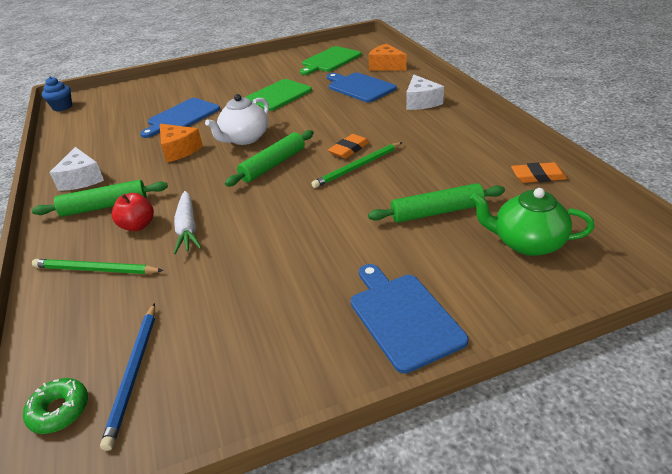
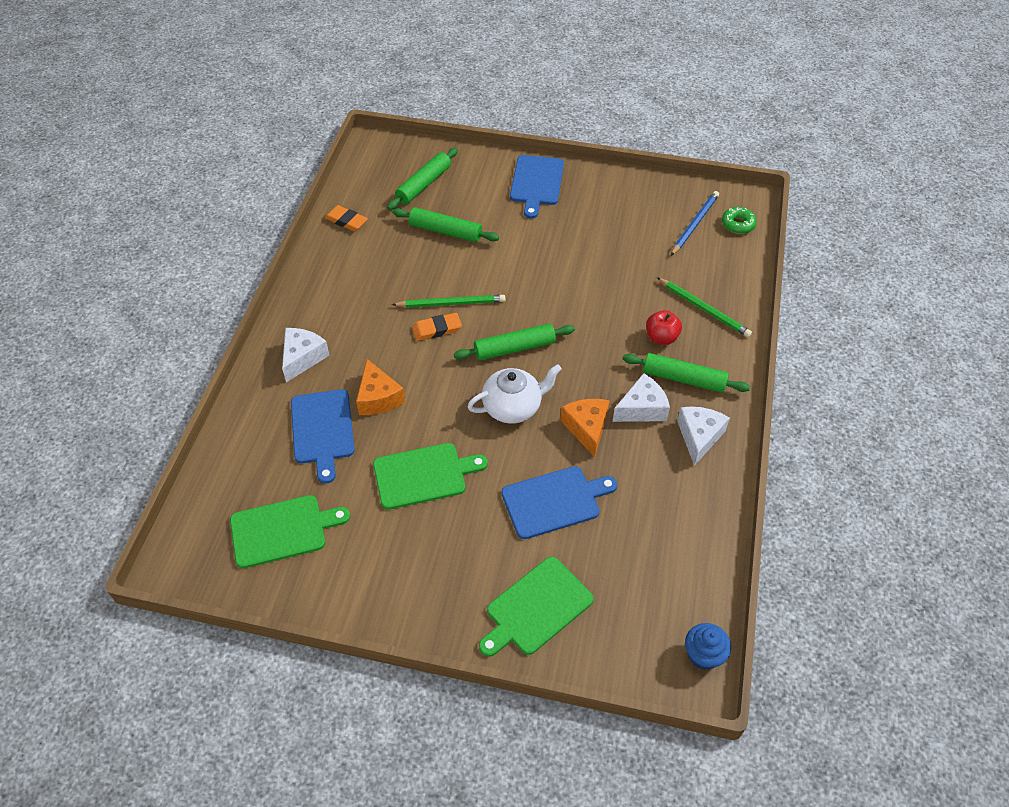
camera: 150 degrees left, 15 degrees up
(138, 175) = (642, 408): none -> white cheese
(168, 88) = (536, 608): none -> green cutting board
(187, 228) = (623, 313): white carrot -> none
(386, 66) = (244, 460): orange cheese -> orange cheese (378, 398)
(526, 243) = (424, 185): green teapot -> green rolling pin

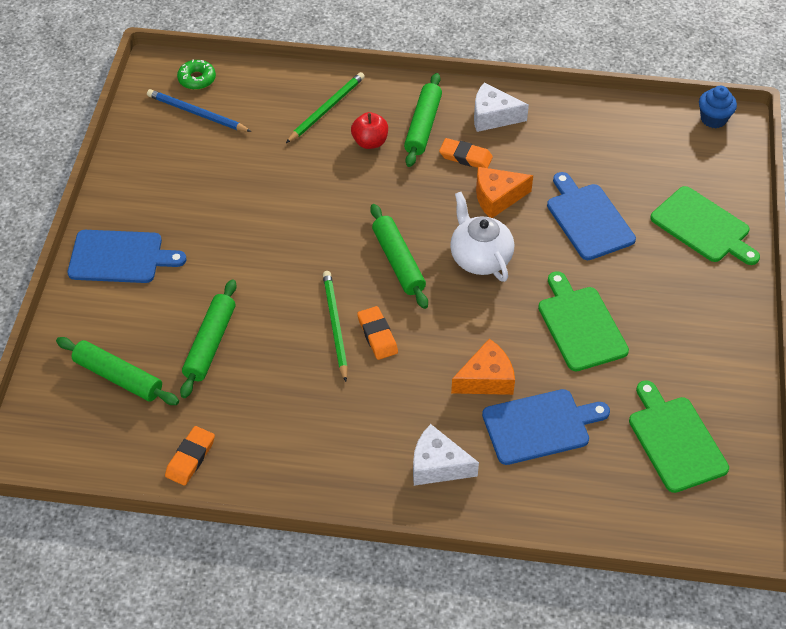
camera: 95 degrees left, 0 degrees up
(642, 408) = (465, 157): white cheese -> orange eraser

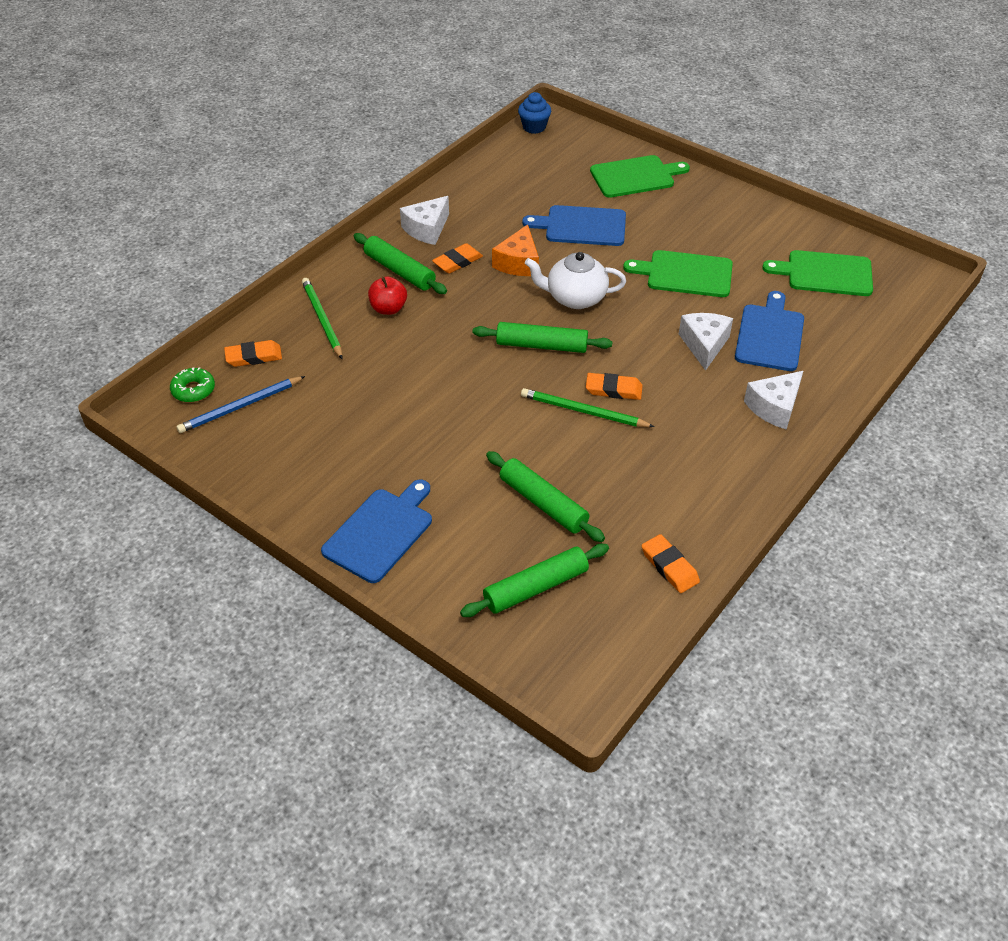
camera: 60 degrees left, 5 degrees down
(255, 92) = (254, 356): none -> orange eraser
(486, 379) = (704, 345): orange cheese -> white cheese

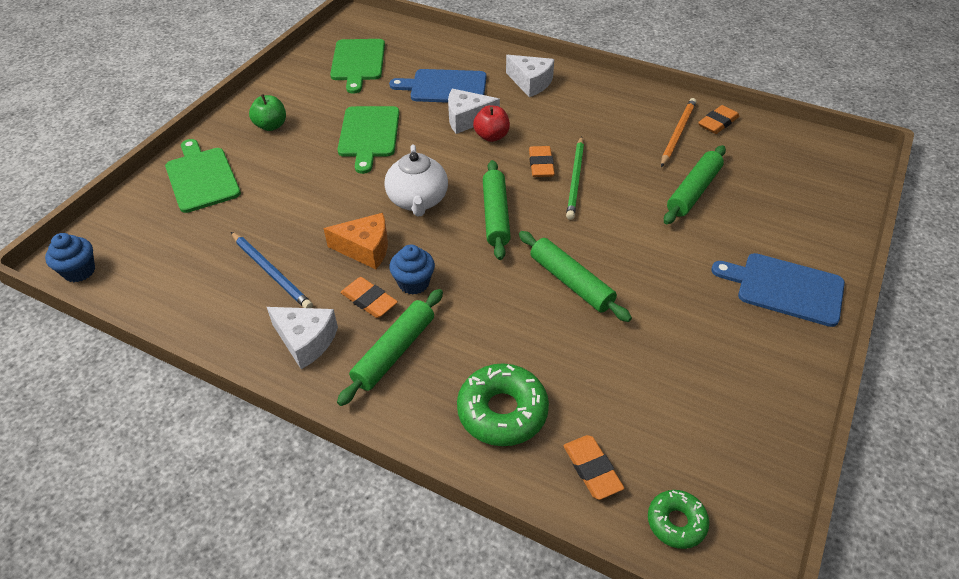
camera: 100 degrees left, 0 degrees up
(240, 407) = (682, 457): blue pencil -> blue pencil (271, 272)
(322, 319) = (502, 411): green pencil -> green donut
(388, 309) = (467, 348): red apple -> red apple (491, 136)
(469, 287) = (414, 283): none -> blue cupcake
(535, 587) = (780, 185): green rolling pin -> green rolling pin (571, 282)
(581, 226) = (295, 208): blue cutting board -> none
(652, 519) = (677, 133): none -> orange pencil
(708, 213) = (271, 126): none -> green apple

